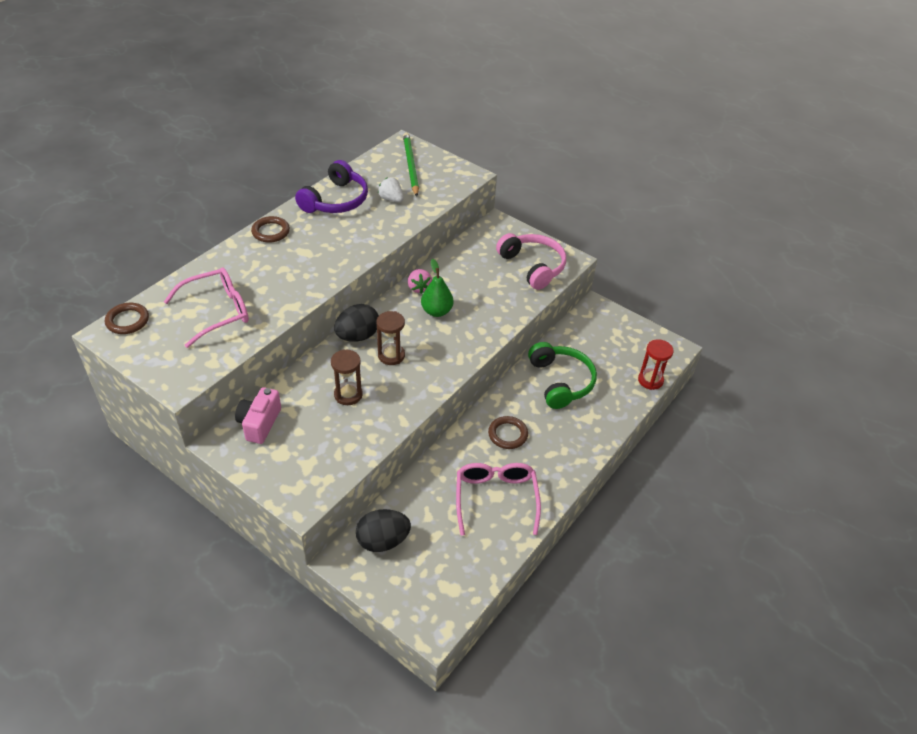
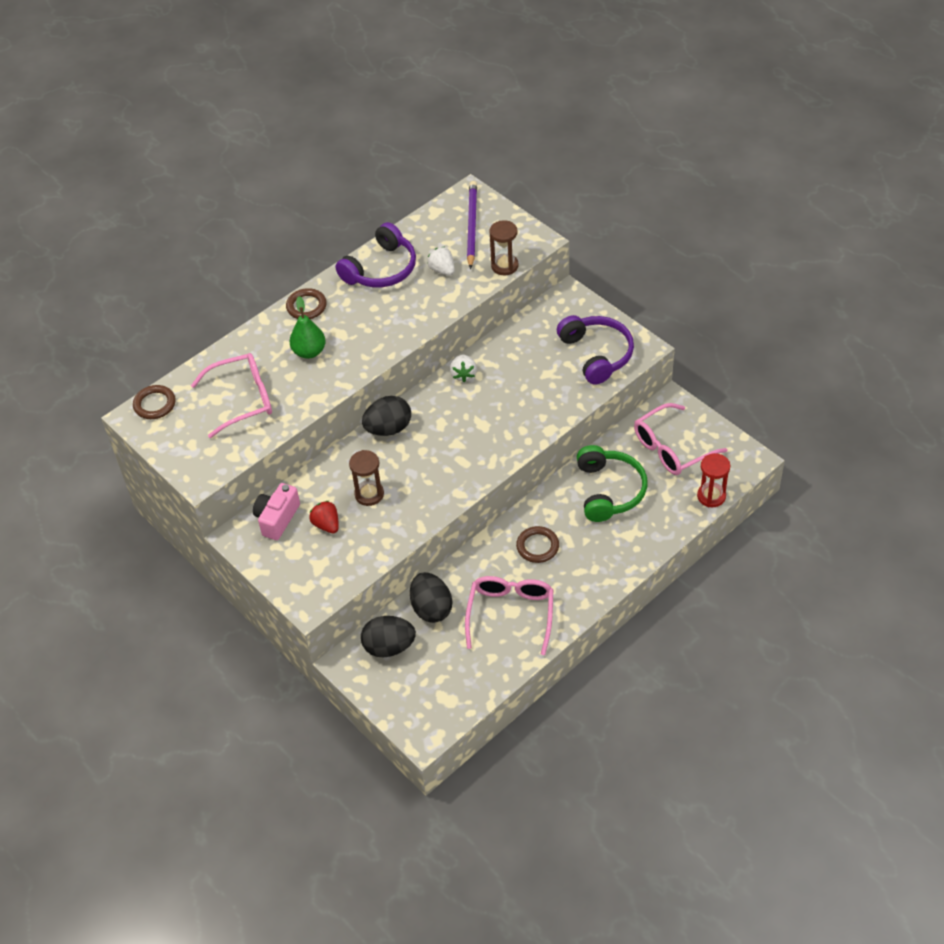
camera: 15 degrees right, 5 degrees up
(310, 425) = (326, 525): none -> red strawberry
(391, 355) = (420, 453): brown hourglass -> brown hourglass (504, 266)
(410, 166) = (471, 225): green pencil -> purple pencil
(418, 499) = (431, 608): none -> black egg
(419, 288) = (463, 374): pink strawberry -> white strawberry
(436, 311) = (477, 404): green pear -> green pear (309, 352)
(533, 266) = (597, 354): pink headphones -> purple headphones
(605, 343) = (671, 448): none -> pink glasses

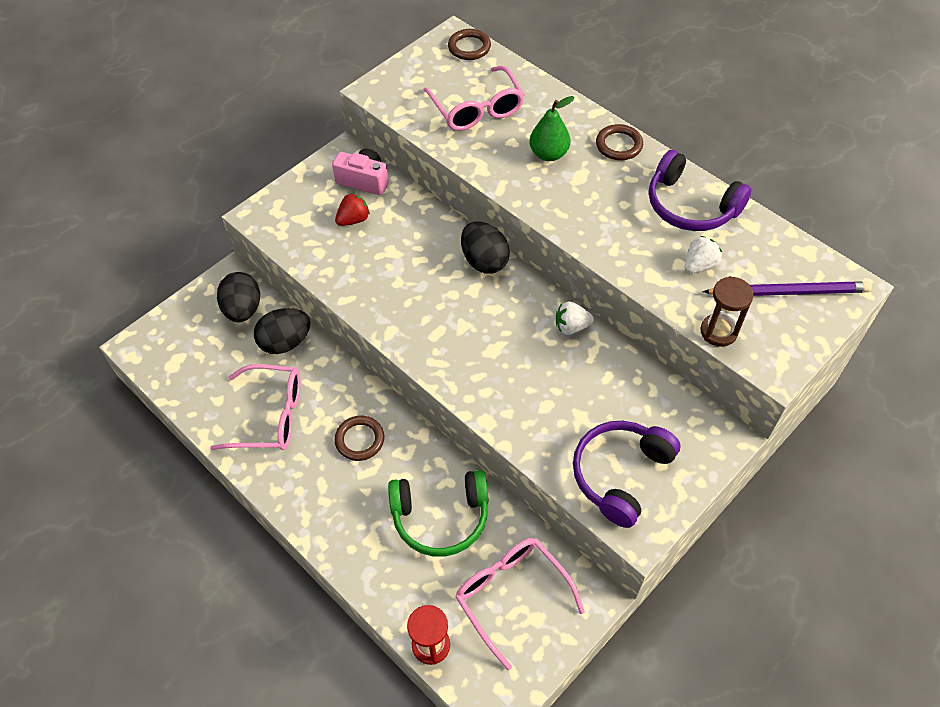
camera: 85 degrees right, 5 degrees up
(369, 494) = (392, 251): brown hourglass -> none
(597, 354) = (620, 474): purple headphones -> purple headphones turned 150 degrees clockwise

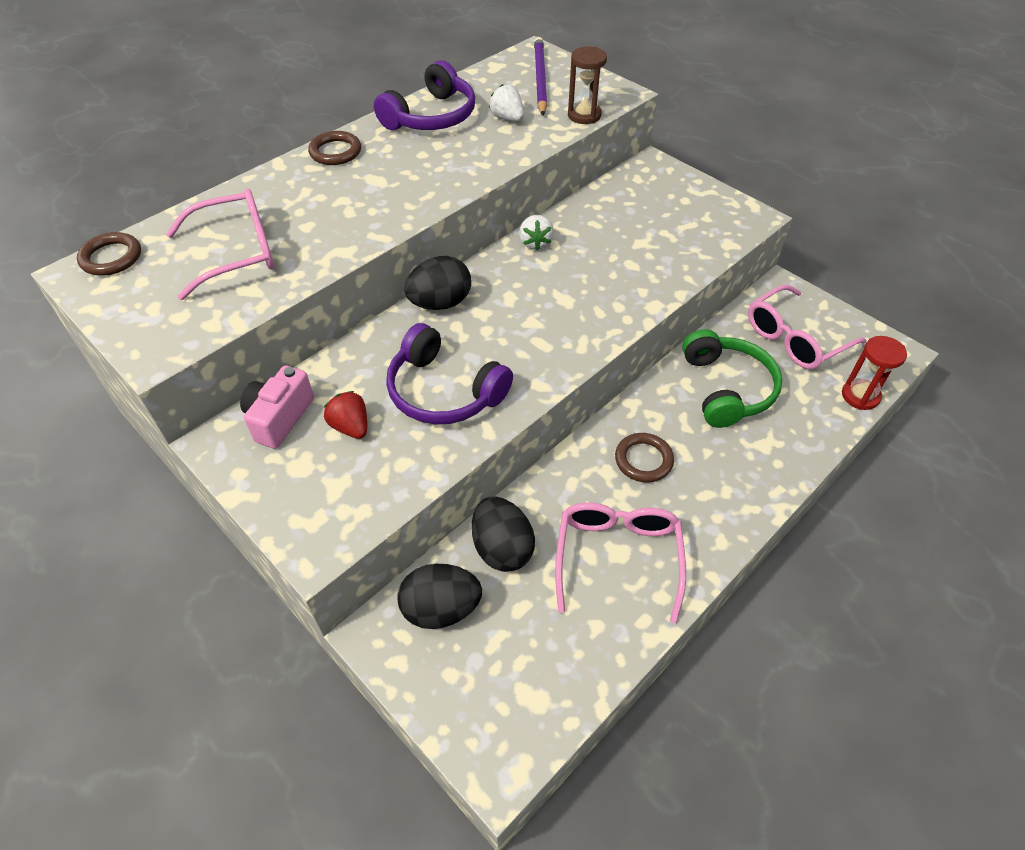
camera: 90 degrees left, 5 degrees down
(548, 154) = (335, 199): green pear -> none
(620, 474) = (699, 223): purple headphones -> purple headphones (444, 391)

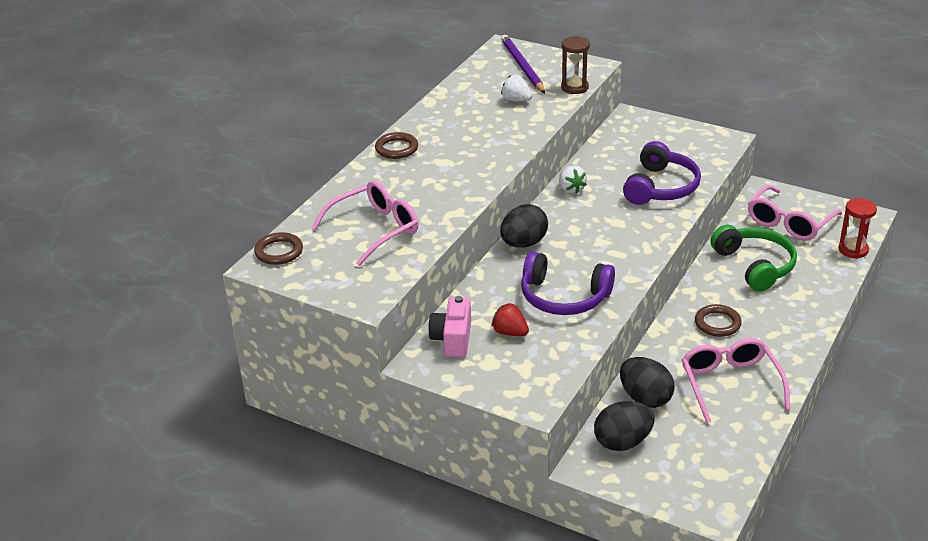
camera: 15 degrees left, 15 degrees down
(431, 117) = (455, 110): purple headphones -> purple headphones (661, 187)

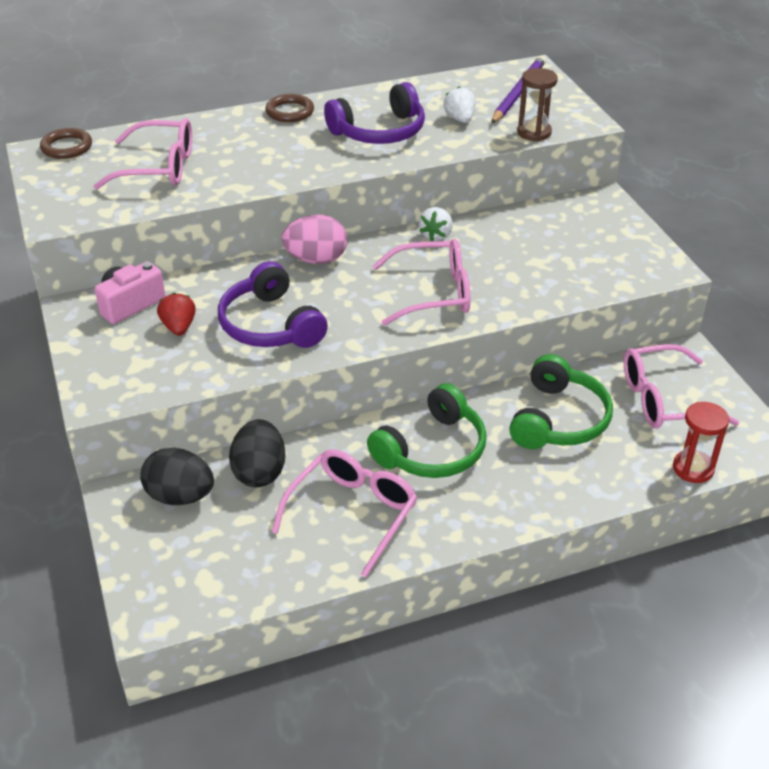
camera: 40 degrees right, 5 degrees up
(523, 243) = (316, 259): black egg -> pink egg
(626, 223) = (433, 293): none -> pink glasses
(661, 187) = (523, 279): purple headphones -> purple headphones (379, 131)
(717, 323) = (432, 450): brown ring -> green headphones

